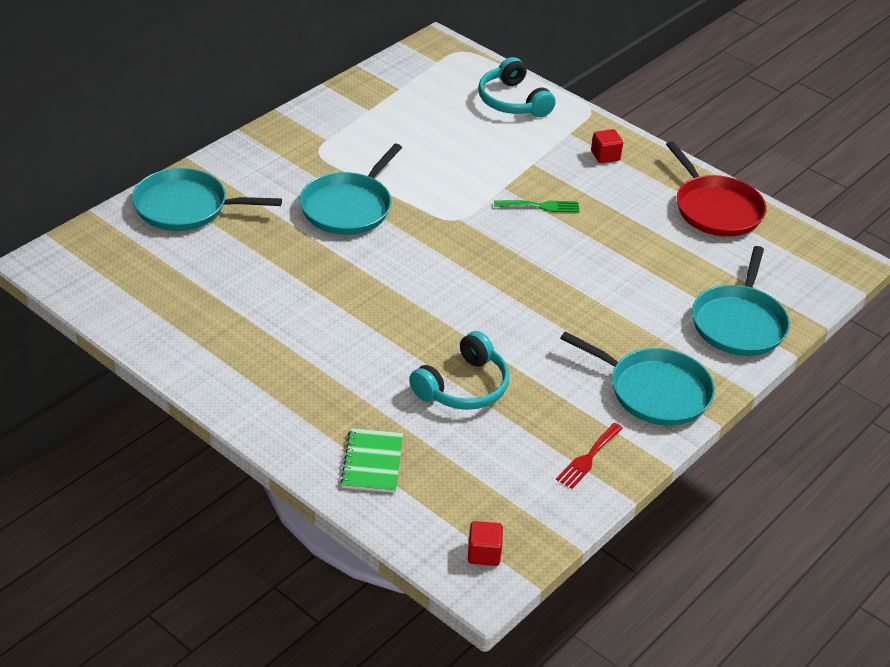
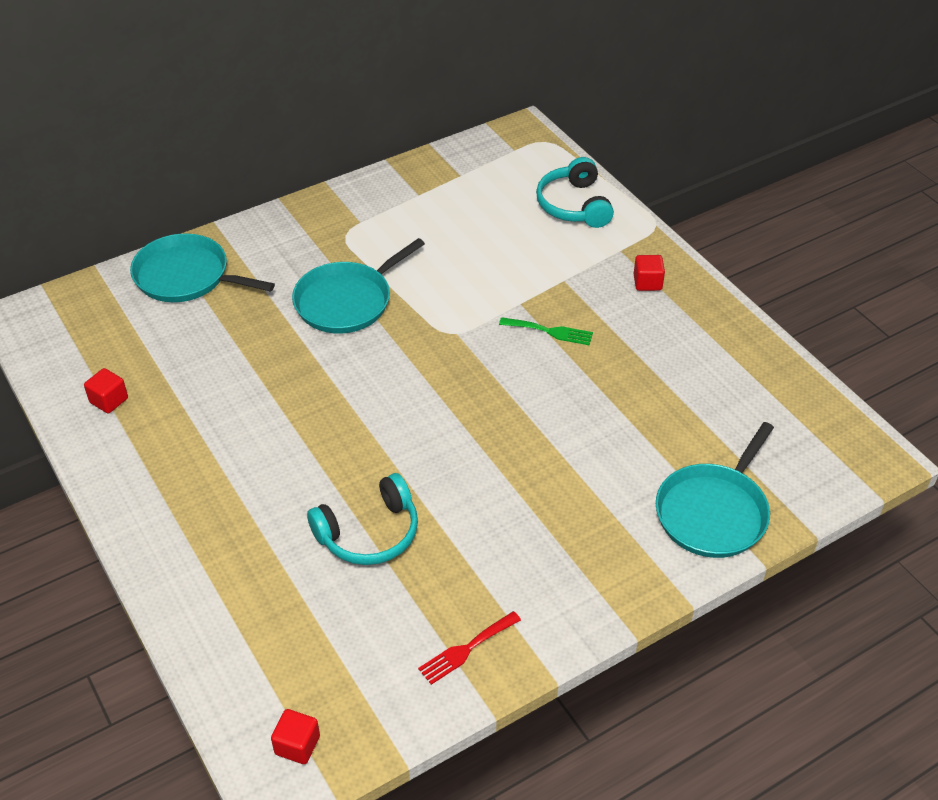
camera: 20 degrees right, 5 degrees up
(169, 321) = (109, 400): none -> red cube
(372, 462) = (231, 605): green notebook -> none
(654, 391) = (578, 579): turquoise pan -> none
(715, 209) = (746, 365): red pan -> none

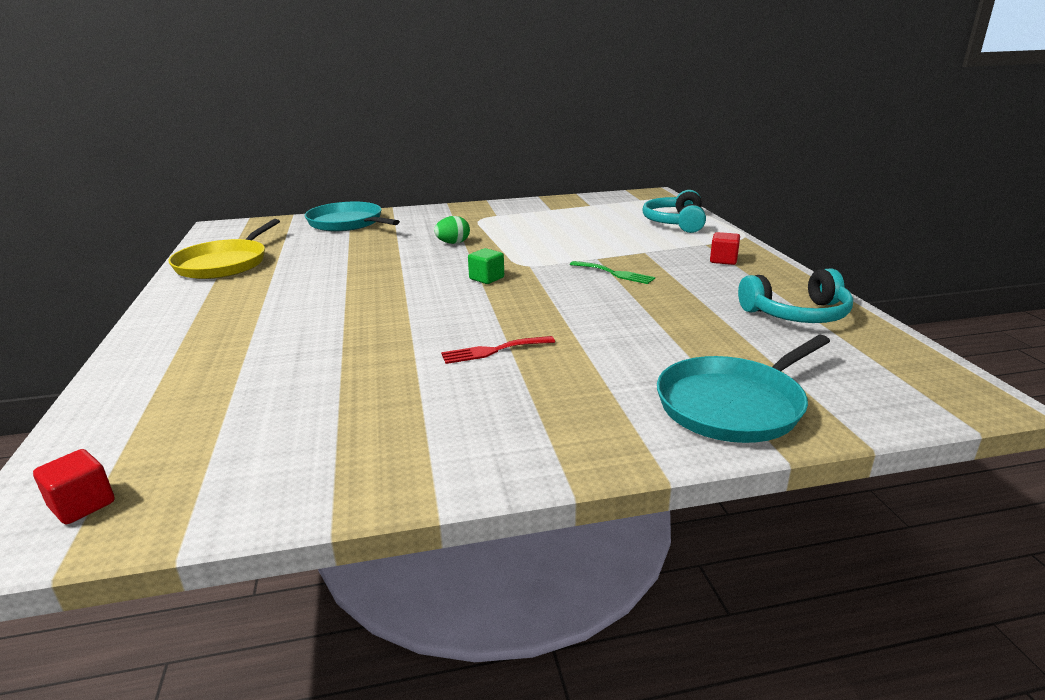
camera: 20 degrees right, 20 degrees down
(109, 400) = (225, 264): red cube -> yellow pan
(347, 301) = (453, 243): turquoise pan -> green egg
(369, 533) = (343, 359): turquoise headphones -> turquoise headphones (797, 314)
(425, 369) = (486, 278): none -> green cube
(466, 649) = (355, 462): red fork -> red fork (493, 351)

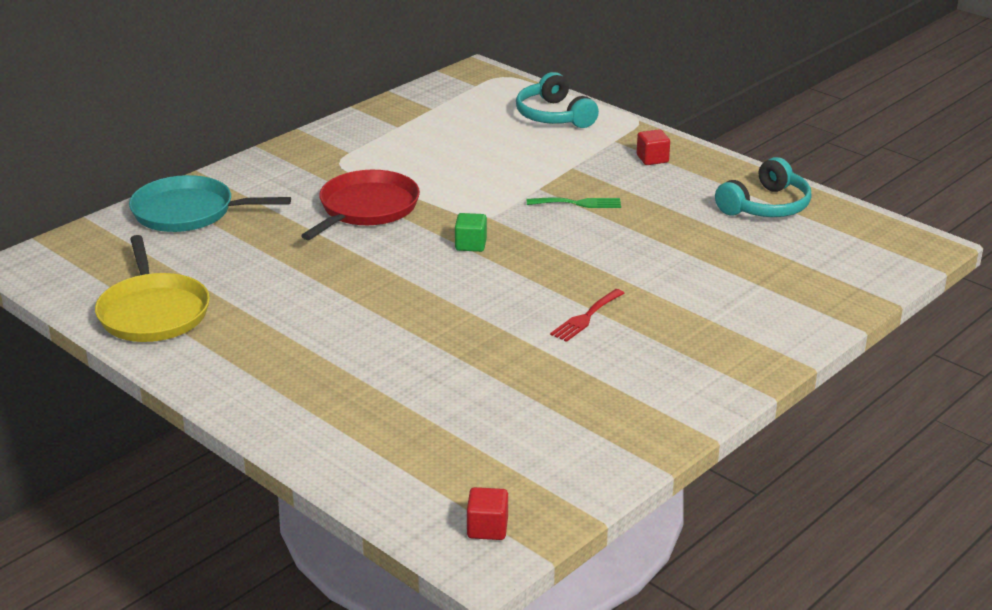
camera: 35 degrees left, 5 degrees up
(453, 243) = (366, 208): green egg -> red pan
(734, 405) = (799, 302): turquoise pan -> none

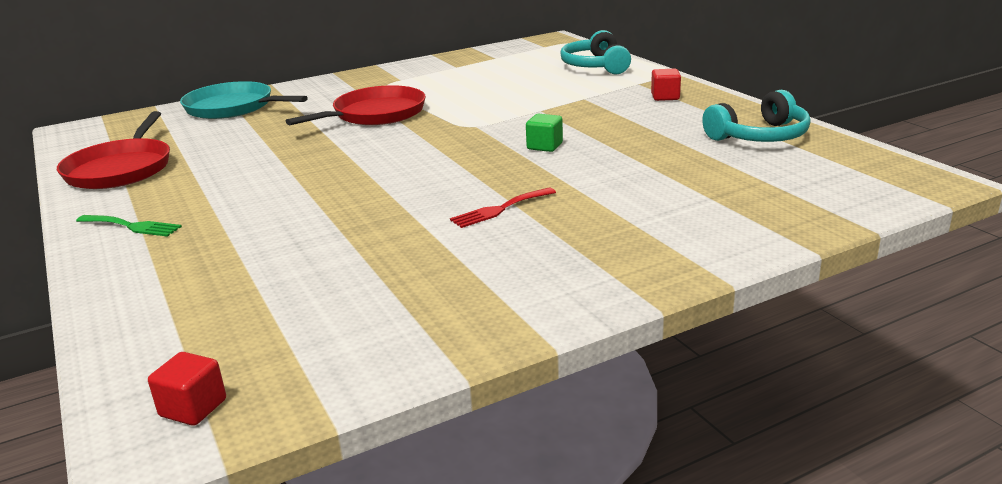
camera: 20 degrees right, 5 degrees down
(153, 312) = (121, 169): yellow pan -> red pan
(471, 245) = (440, 144): green cube -> green cube (544, 146)
(578, 203) = (568, 122): green fork -> green fork (132, 226)

